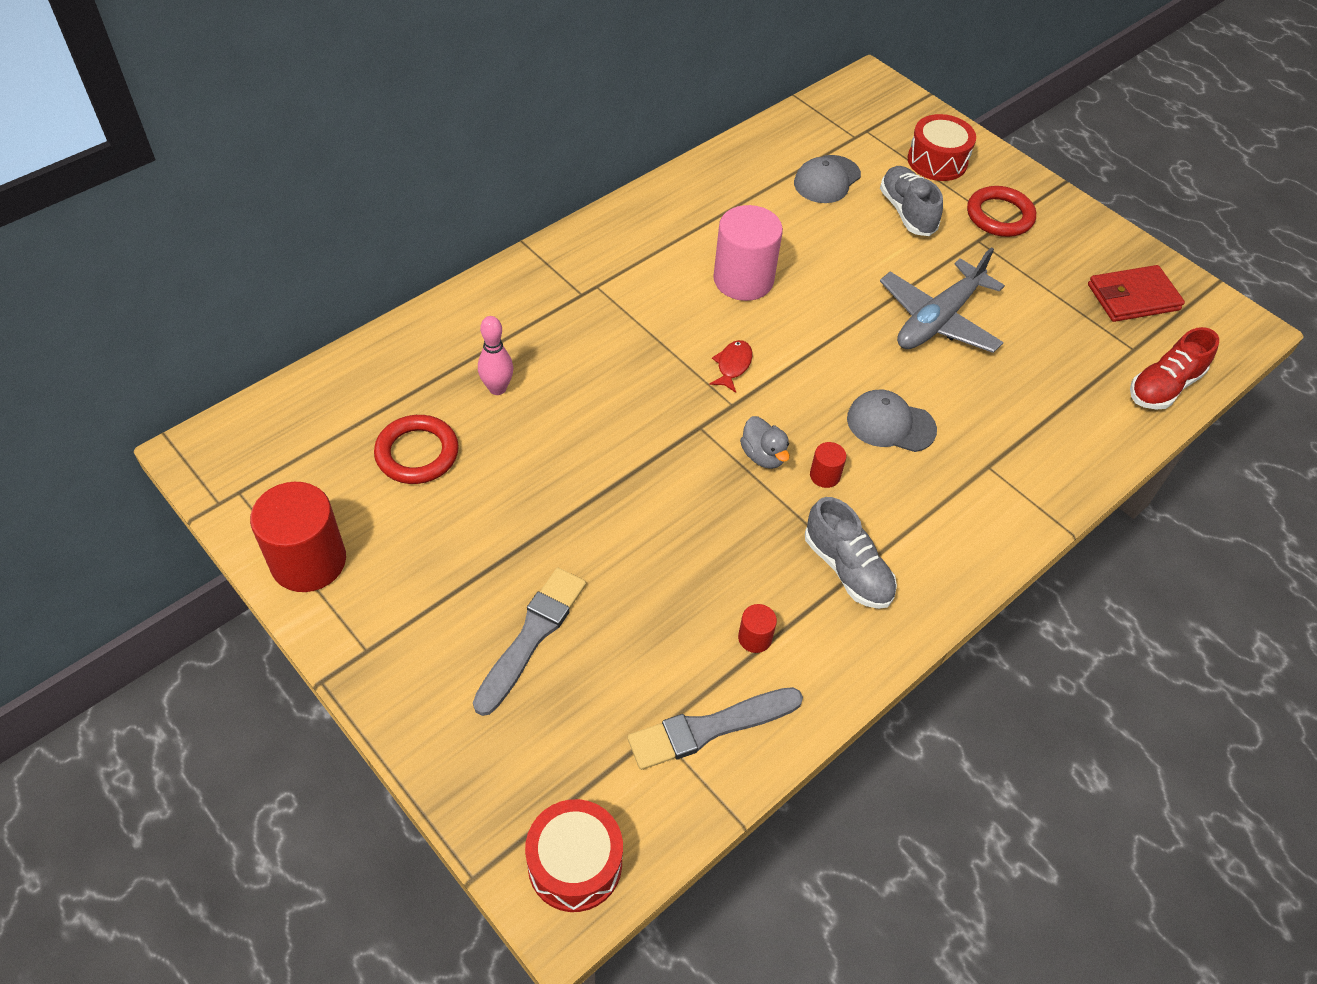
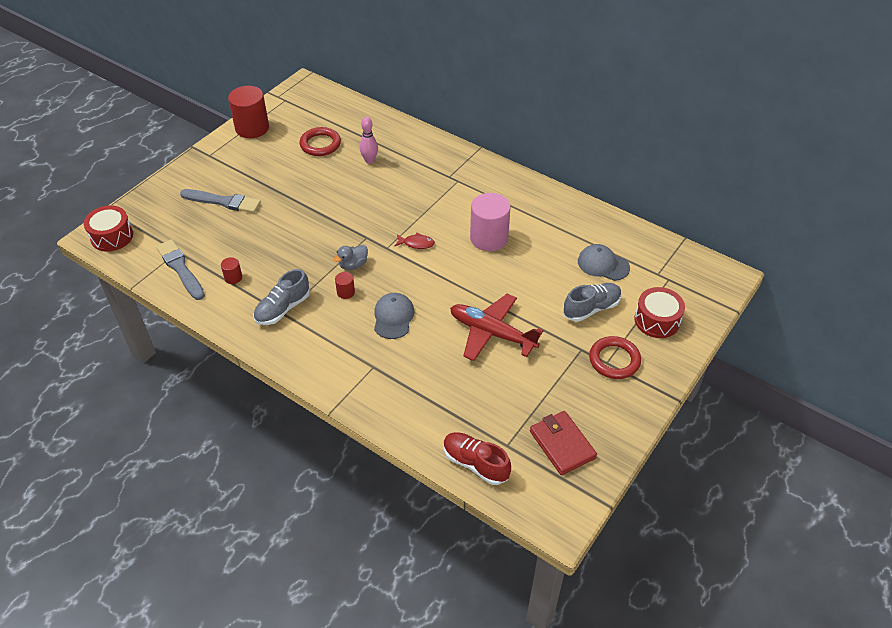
camera: 80 degrees right, 5 degrees down
(938, 320) = (491, 333): grey plane -> red plane

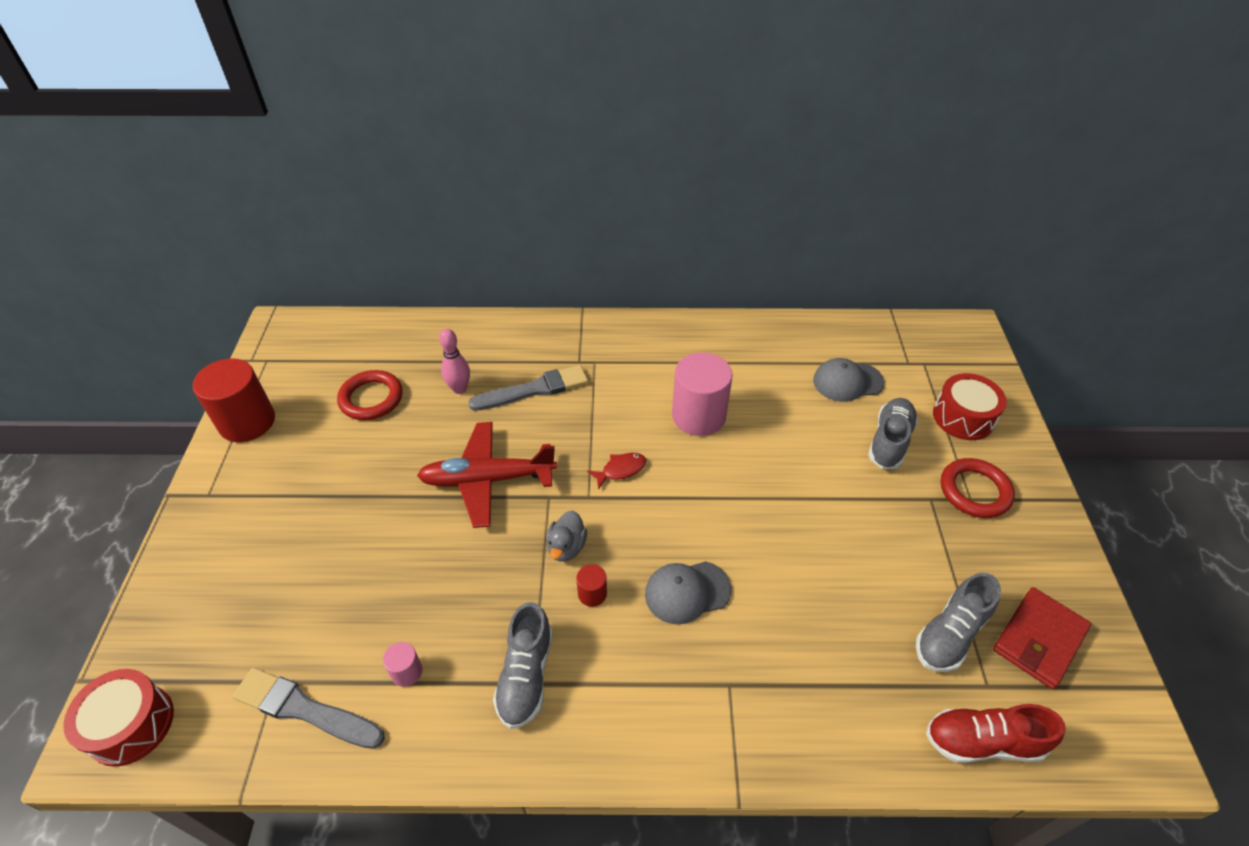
camera: 35 degrees left, 0 degrees up
(223, 201) = (290, 556): grey brush -> grey brush (534, 389)
(233, 277) = (407, 671): red cylinder -> pink cylinder
(393, 317) = (687, 592): grey cap -> grey cap turned 75 degrees counterclockwise
(491, 333) = (820, 539): red plane -> red plane (487, 480)
(513, 413) = (950, 634): none -> grey shoe
(562, 444) = (1039, 639): red wallet -> red wallet turned 75 degrees counterclockwise

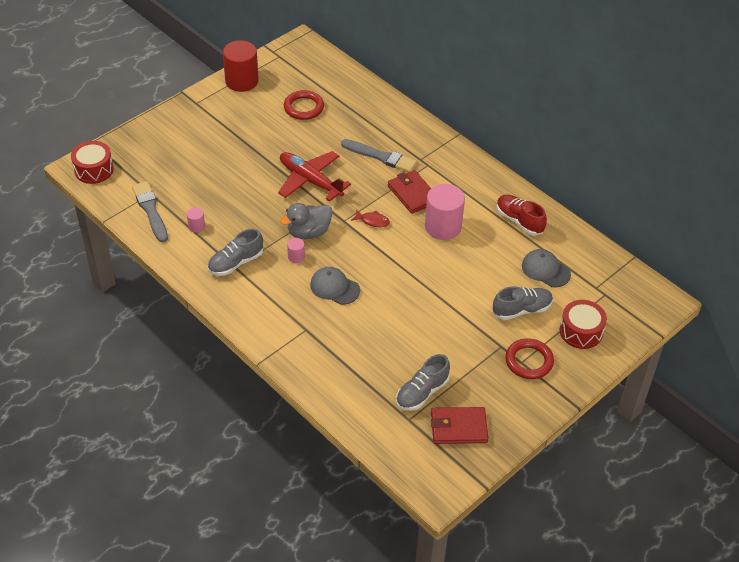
camera: 45 degrees right, 0 degrees up
(459, 389) = (347, 131): pink bowling pin -> none
(566, 547) = (308, 232): grey duck -> grey duck, size x1.53
(592, 593) = (296, 257): red cylinder -> pink cylinder
(621, 404) = (412, 194): none -> red wallet
(950, 634) = (422, 392): grey shoe -> grey shoe turned 45 degrees counterclockwise
(983, 741) = (376, 430): red shoe -> red shoe (519, 221)

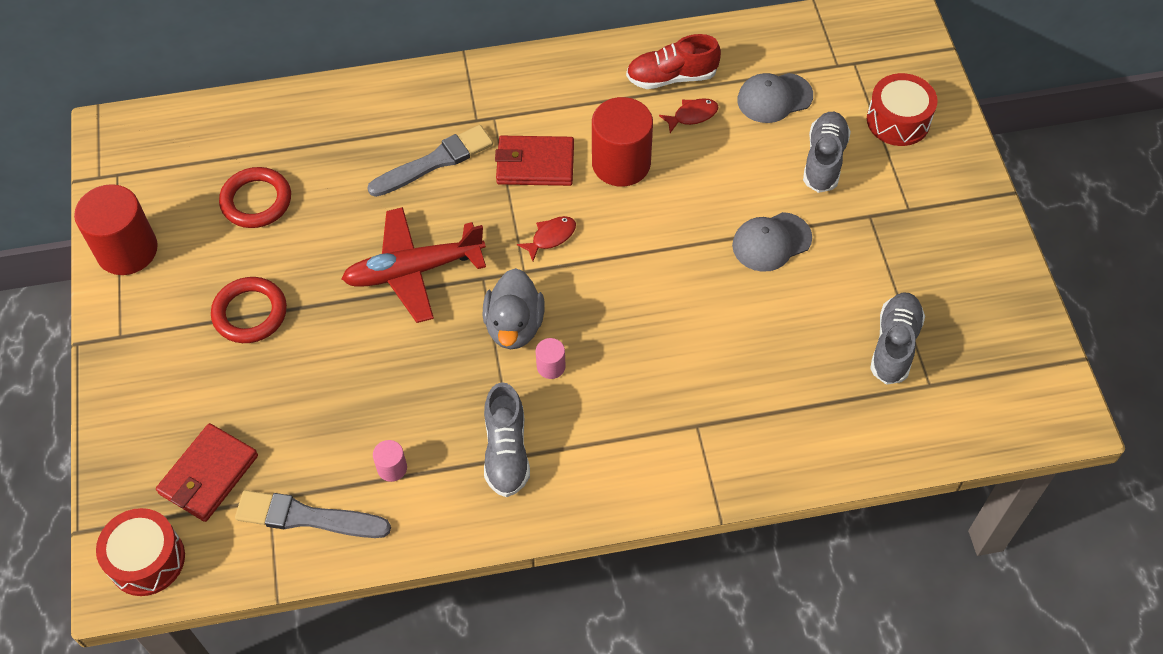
camera: 55 degrees left, 10 degrees up
(334, 287) = (642, 349): grey cap -> grey cap (771, 242)
(422, 392) = (894, 345): grey shoe -> grey shoe turned 150 degrees counterclockwise
(443, 226) = (621, 163): pink cylinder -> red cylinder
(458, 427) = (975, 336): red wallet -> red wallet (208, 475)
(501, 241) = (692, 115): none -> red fish
(529, 361) = (912, 200): red ring -> red ring (250, 313)

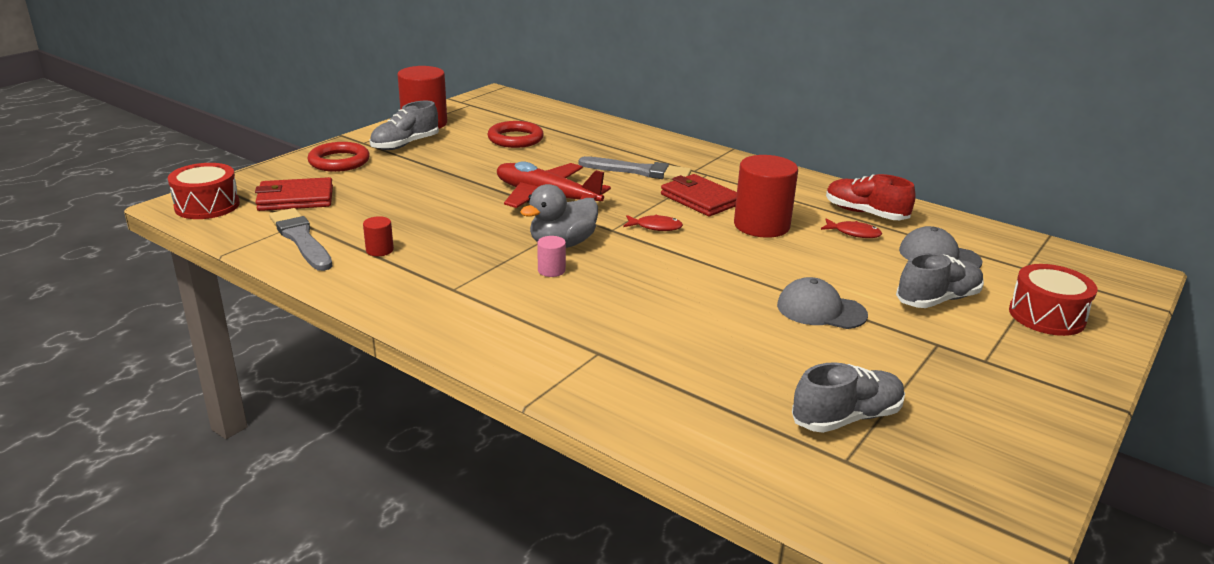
camera: 45 degrees right, 30 degrees down
(250, 313) = (433, 166): red ring -> red ring (339, 161)
(392, 468) = (379, 250): pink cylinder -> red cylinder
(506, 451) = (453, 284): grey shoe -> grey shoe (405, 144)

